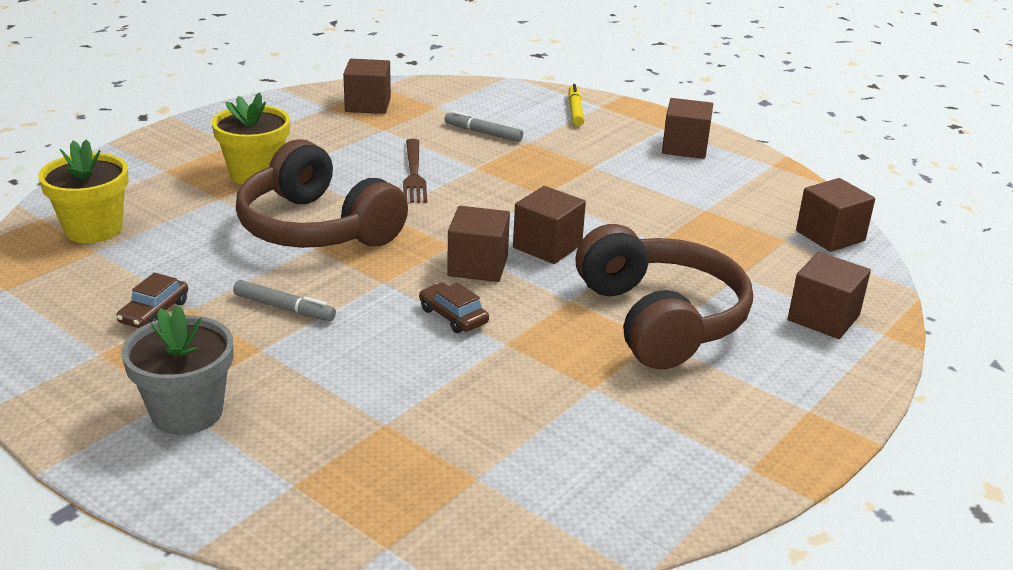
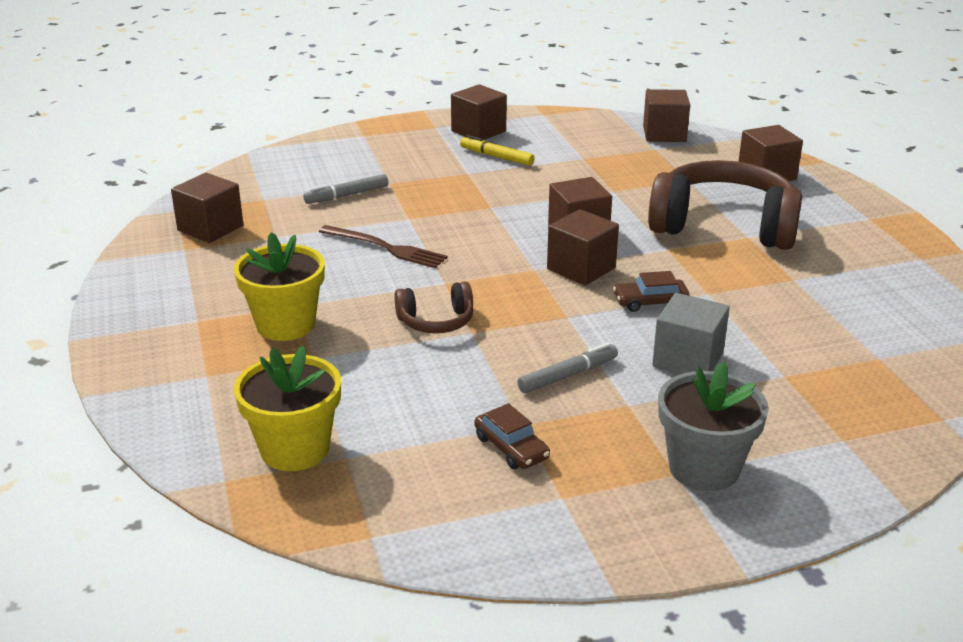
camera: 55 degrees left, 0 degrees up
(317, 228) = (436, 321): brown headphones -> brown headphones, size x0.47
(365, 361) = (688, 359): none -> grey cube
(575, 111) = (358, 147): yellow marker -> yellow marker (496, 157)

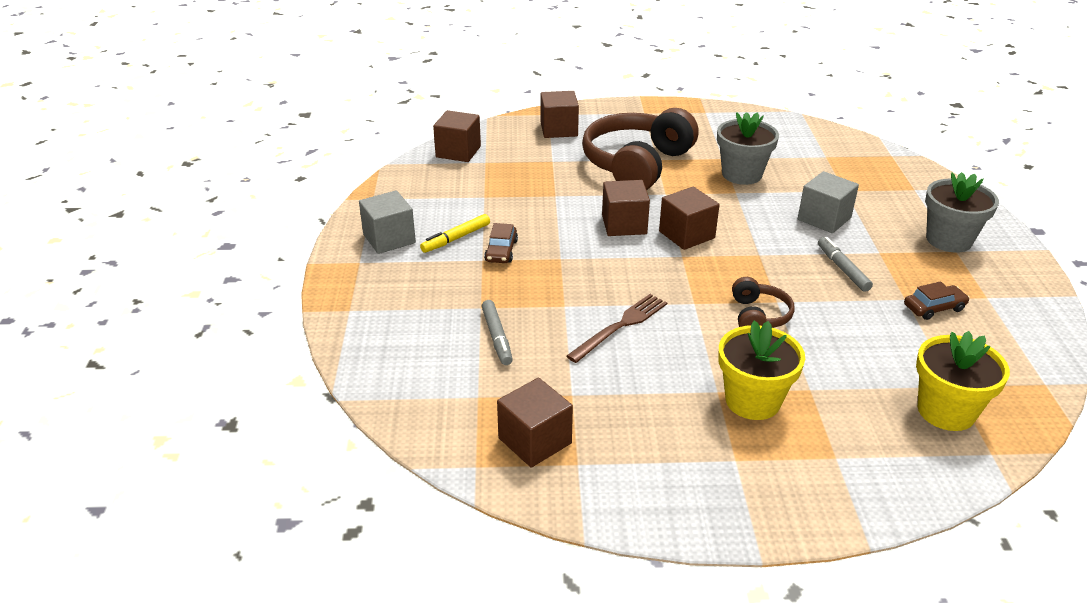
camera: 75 degrees left, 5 degrees up
(478, 131) = (389, 239): brown cube -> grey cube
(650, 302) = (744, 216): brown car -> brown car (501, 251)
(760, 294) = (741, 174): none -> grey flower pot

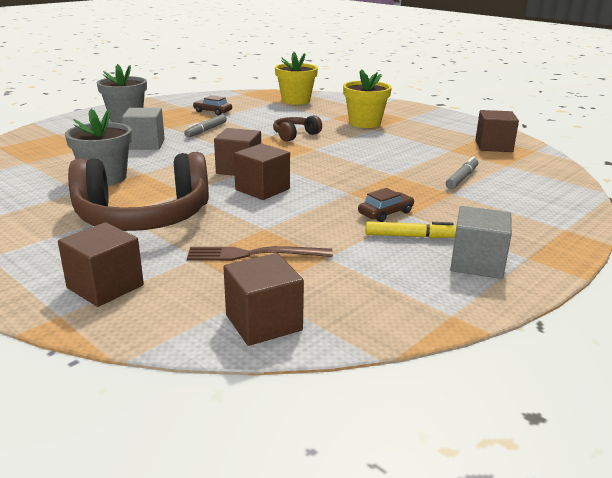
camera: 135 degrees left, 10 degrees down
(620, 326) = (376, 156): brown fork -> brown fork (254, 254)

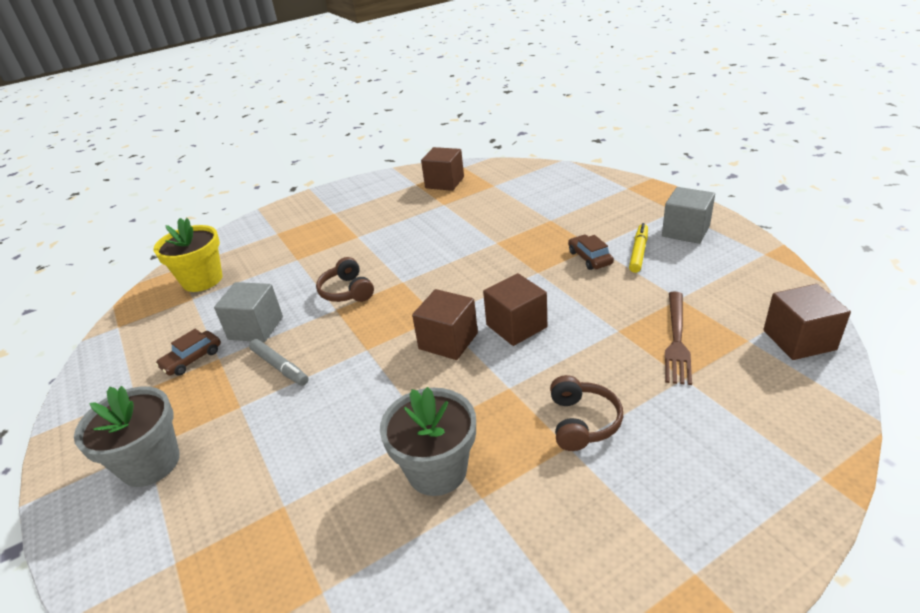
camera: 70 degrees left, 10 degrees up
(105, 286) = (756, 445): brown cube -> none
(143, 217) = (582, 422): brown headphones -> brown headphones, size x0.47
(145, 144) = (307, 431): grey cube -> grey cube (256, 328)
(364, 123) = (333, 240): yellow flower pot -> none
(462, 178) = (518, 210): grey marker -> none

